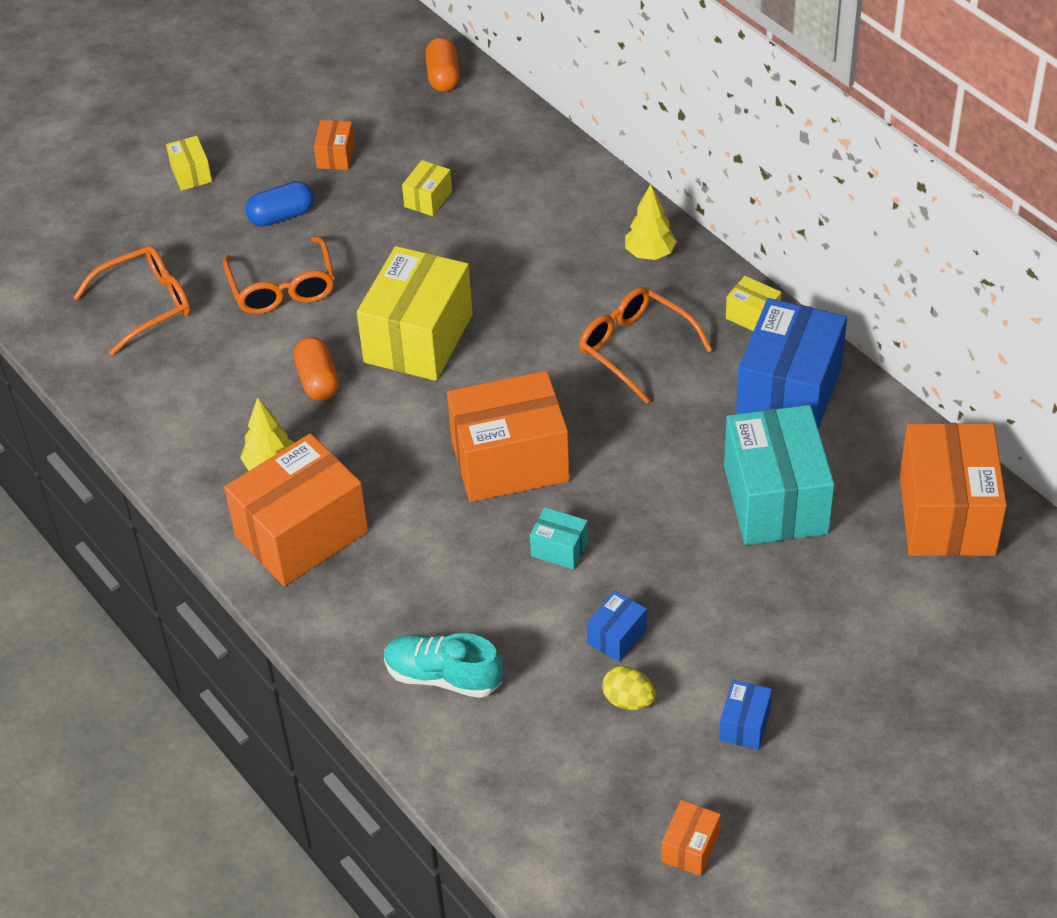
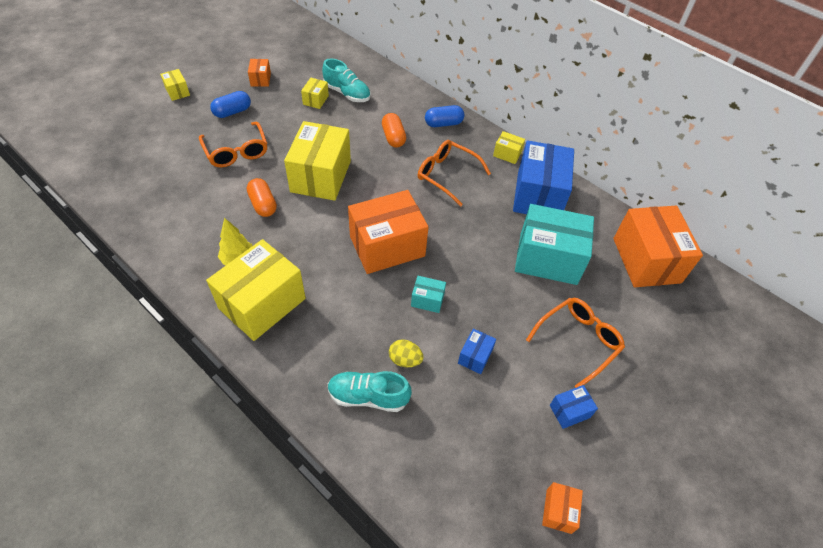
camera: 15 degrees left, 5 degrees up
(146, 305) = (153, 165): orange glasses -> orange glasses (578, 341)
(301, 534) = (262, 303): orange box -> yellow box
(443, 77) = (315, 39): orange capsule -> orange capsule (393, 137)
(485, 188) = (347, 93): none -> turquoise shoe
(628, 700) = (492, 401): yellow egg -> yellow egg (405, 360)
(650, 254) = (443, 124): yellow tree -> blue capsule
(744, 725) = (569, 411): blue box -> blue box turned 60 degrees clockwise
(775, 500) = (548, 258): turquoise box -> turquoise box turned 60 degrees counterclockwise

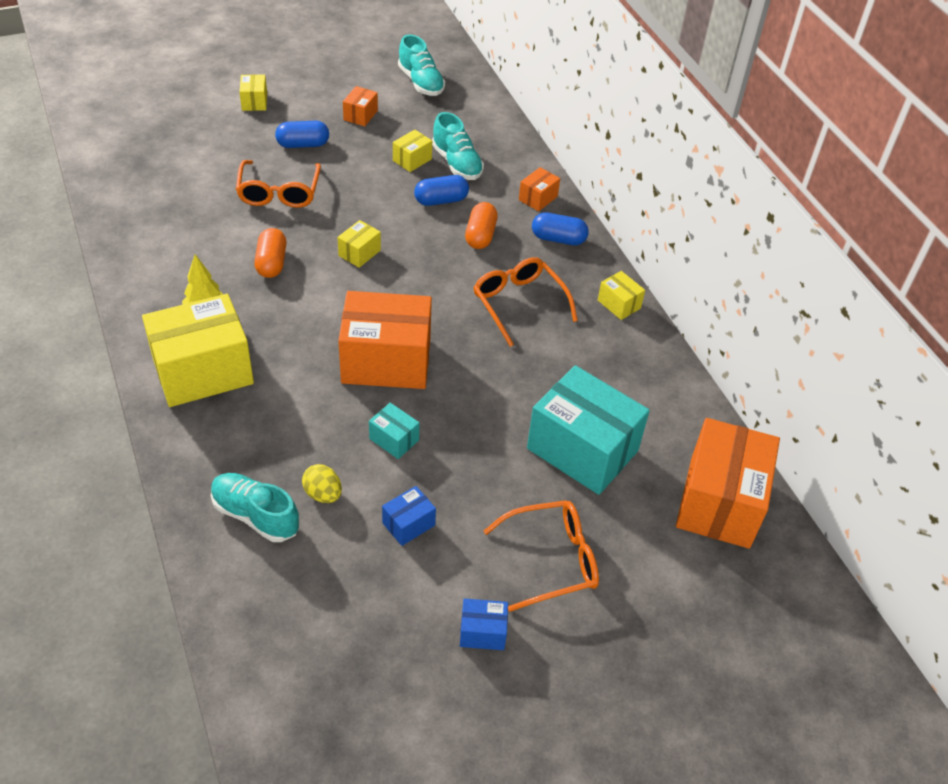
camera: 25 degrees right, 5 degrees down
(288, 45) = (421, 82): none -> turquoise shoe
(321, 176) = (359, 253): yellow box -> yellow box, size x0.44
(352, 122) = (441, 200): none -> blue capsule
(538, 195) = (625, 369): blue box -> none
(558, 511) = (391, 729): orange box -> orange box (538, 198)

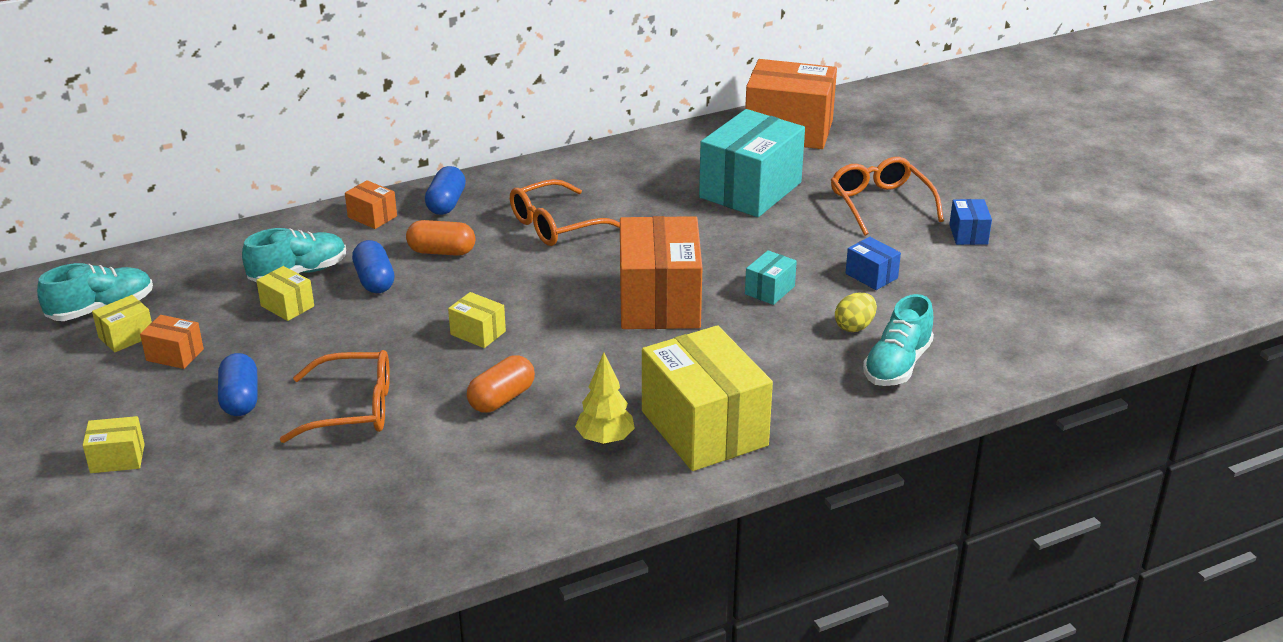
camera: 90 degrees left, 15 degrees down
(271, 263) = (502, 399): orange capsule -> orange capsule turned 45 degrees counterclockwise
(619, 304) = (549, 170): yellow box -> yellow box (126, 336)

